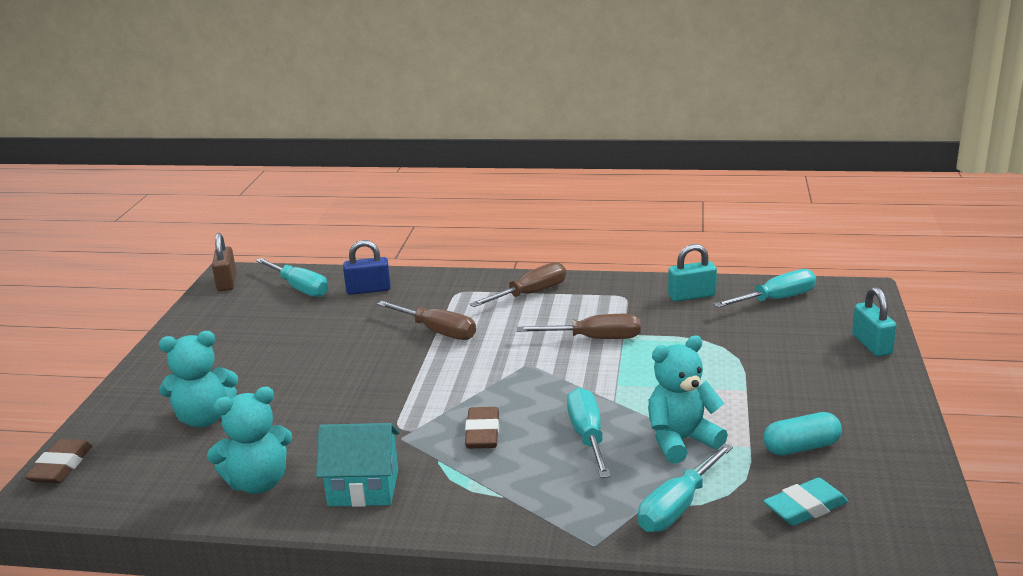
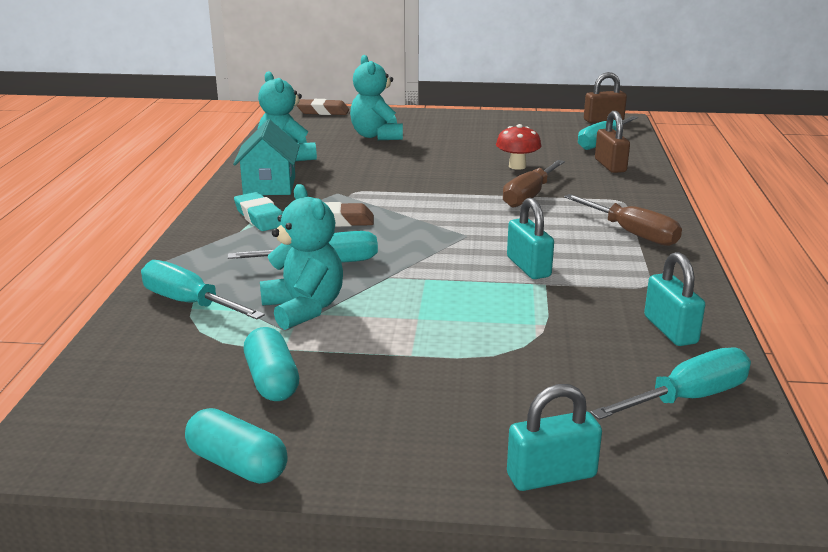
camera: 85 degrees right, 0 degrees up
(353, 334) = (517, 166): none -> red mushroom
(368, 290) = (610, 166): blue padlock -> brown padlock
(594, 339) = (528, 267): brown screwdriver -> turquoise padlock
(776, 299) = (687, 398): turquoise screwdriver -> turquoise screwdriver turned 90 degrees counterclockwise
(805, 508) = (154, 372): turquoise eraser -> turquoise eraser (260, 217)
(910, 452) = (237, 465): none -> turquoise capsule

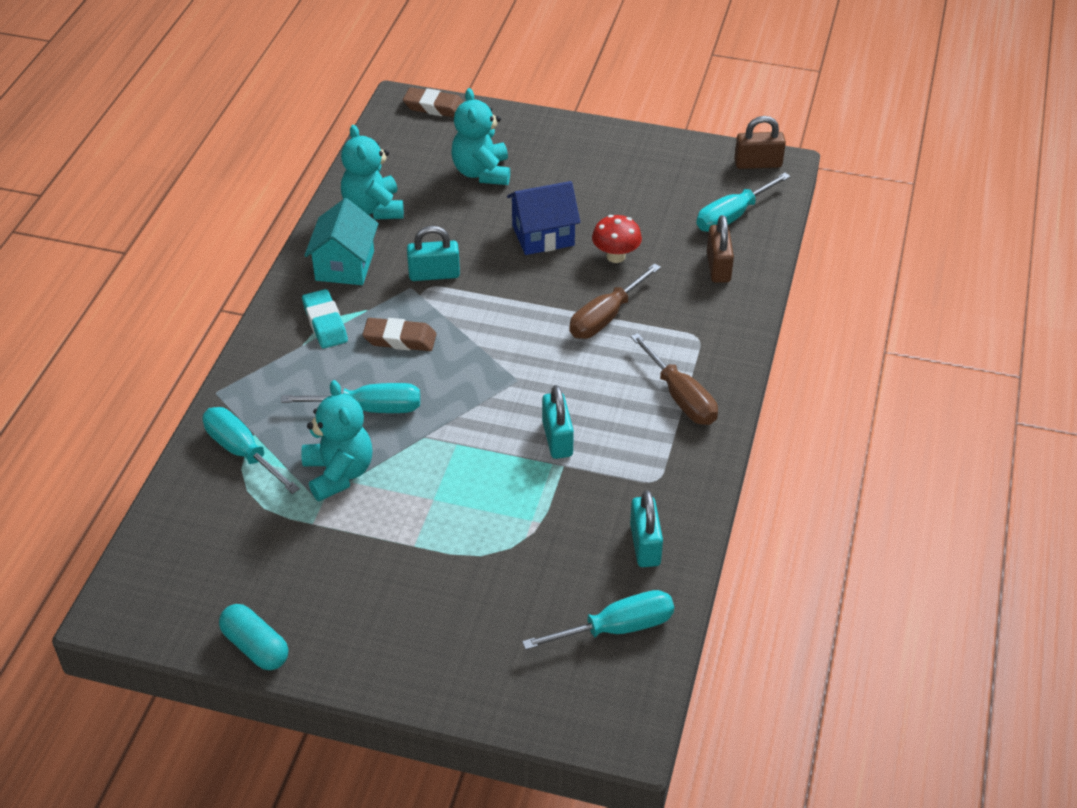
camera: 10 degrees right, 20 degrees up
(272, 381) = (295, 561): turquoise capsule -> none
(446, 160) = (543, 235): none -> blue house
(551, 476) = (476, 691): turquoise padlock -> turquoise padlock (434, 274)

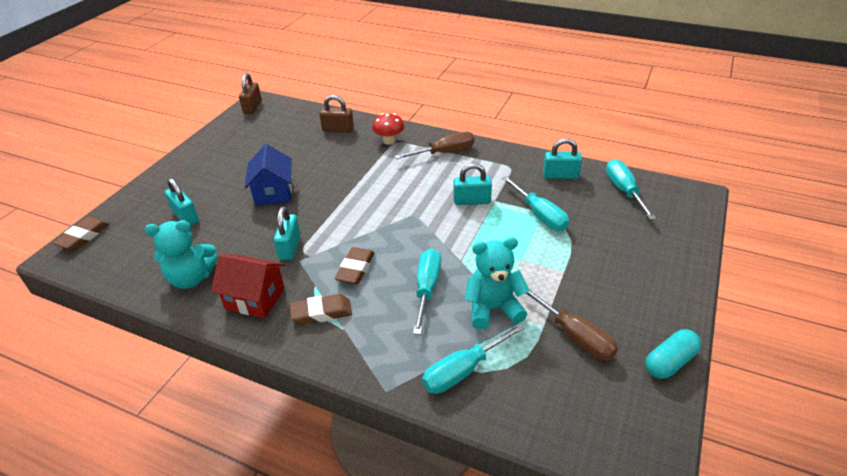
camera: 80 degrees left, 5 degrees down
(325, 323) = (321, 313): turquoise eraser -> brown eraser
(345, 265) = (255, 298): turquoise house -> red house
(482, 172) = (185, 216): turquoise teddy bear -> turquoise padlock
(606, 317) = (366, 173): brown screwdriver -> brown screwdriver (574, 336)
(616, 256) = (310, 164): red mushroom -> red mushroom (389, 141)
(732, 216) = (295, 120): turquoise screwdriver -> turquoise screwdriver (539, 215)

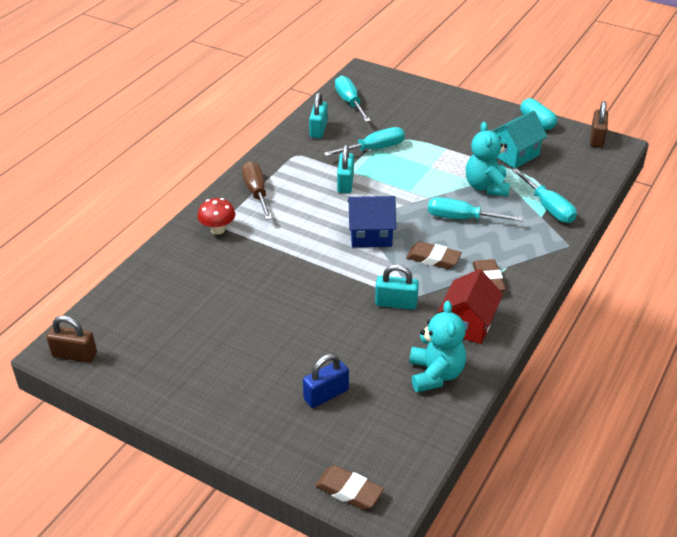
camera: 85 degrees left, 0 degrees up
(185, 216) = (326, 395): turquoise padlock -> blue padlock
(273, 193) = (296, 321): blue house -> blue house (371, 235)
(338, 129) = (174, 270): brown padlock -> brown padlock (596, 138)
(574, 336) = (514, 154): brown screwdriver -> turquoise house
(624, 191) = (350, 102): turquoise screwdriver -> turquoise screwdriver turned 75 degrees clockwise

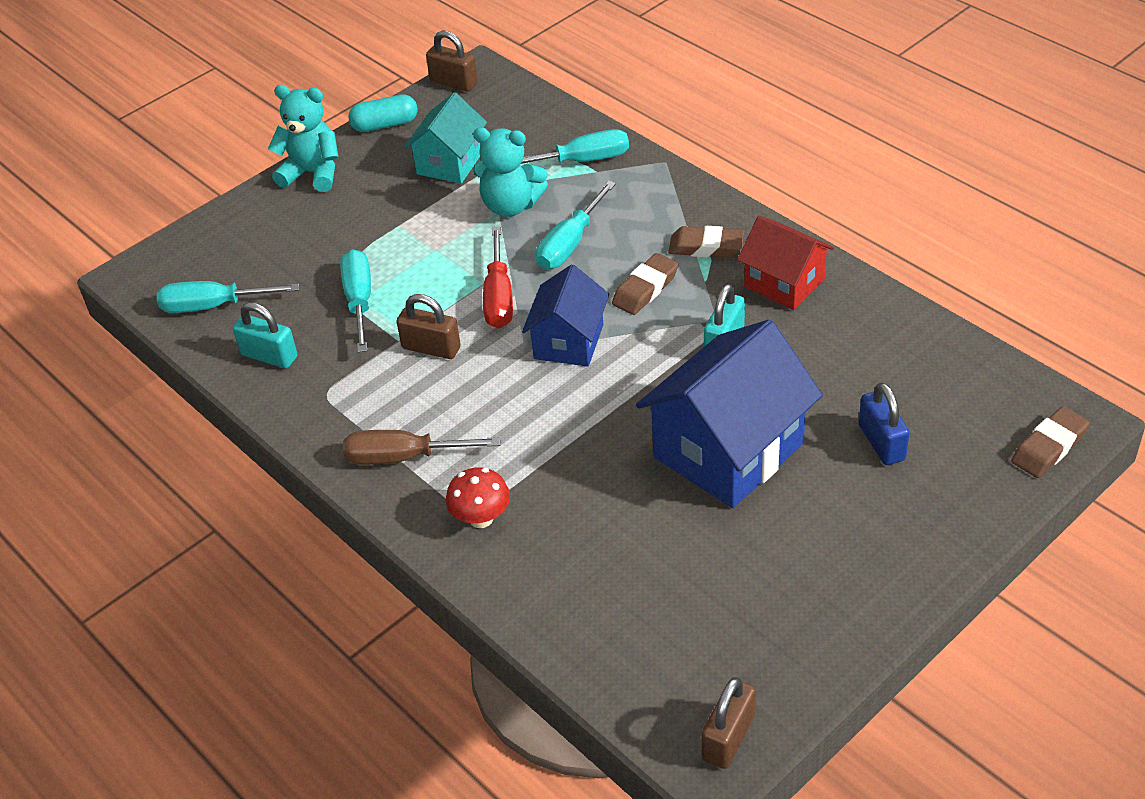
camera: 70 degrees left, 5 degrees up
(297, 320) = (728, 450): none -> blue house
(345, 183) = (431, 348): turquoise padlock -> brown padlock
(399, 199) = (499, 297): none -> red screwdriver
(435, 374) = (868, 331): turquoise teddy bear -> turquoise teddy bear (312, 173)
(514, 154) = (450, 163): turquoise house -> turquoise house turned 45 degrees clockwise

